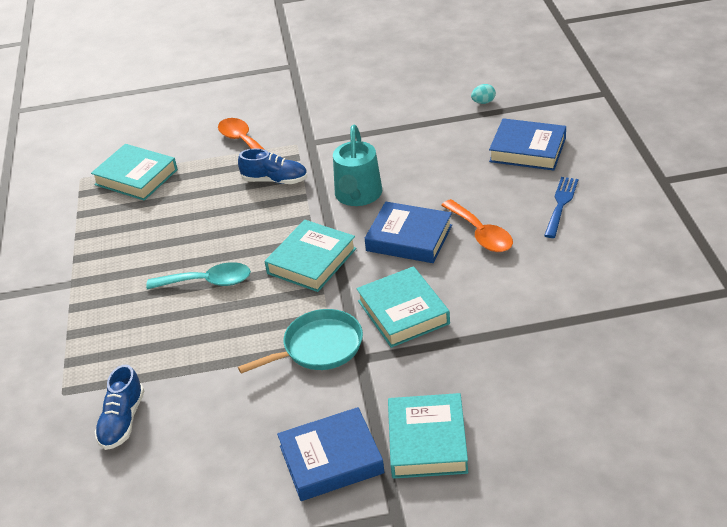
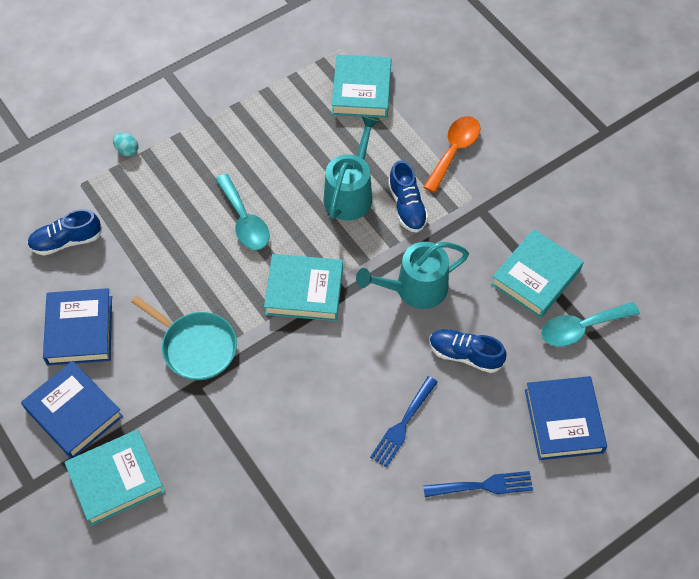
camera: 60 degrees right, 20 degrees up
(235, 209) = (350, 193): none -> turquoise watering can
(403, 312) = (265, 397): turquoise book -> turquoise book (535, 277)
(409, 238) = (370, 361): blue book -> blue book (80, 330)
(438, 184) = (465, 355): none -> blue shoe
(453, 121) = (581, 328): none -> turquoise spoon
(481, 234) = (403, 424): orange spoon -> blue fork
(483, 102) = (631, 345): turquoise egg -> turquoise egg (127, 150)

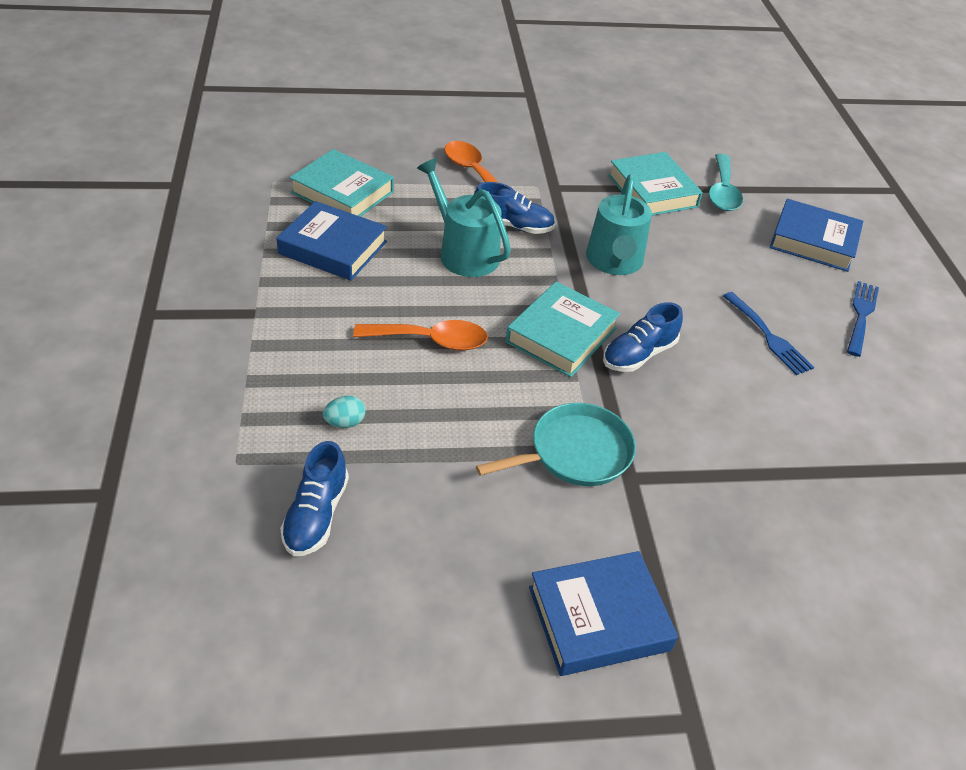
camera: 65 degrees left, 15 degrees down
(80, 330) = (472, 558): blue book -> blue book (333, 247)
(116, 480) = (726, 612): turquoise book -> none
(127, 150) = (230, 396): turquoise egg -> turquoise egg (345, 422)
(244, 221) = (431, 340): turquoise spoon -> orange spoon
(465, 355) = (711, 265): blue shoe -> blue shoe (638, 354)

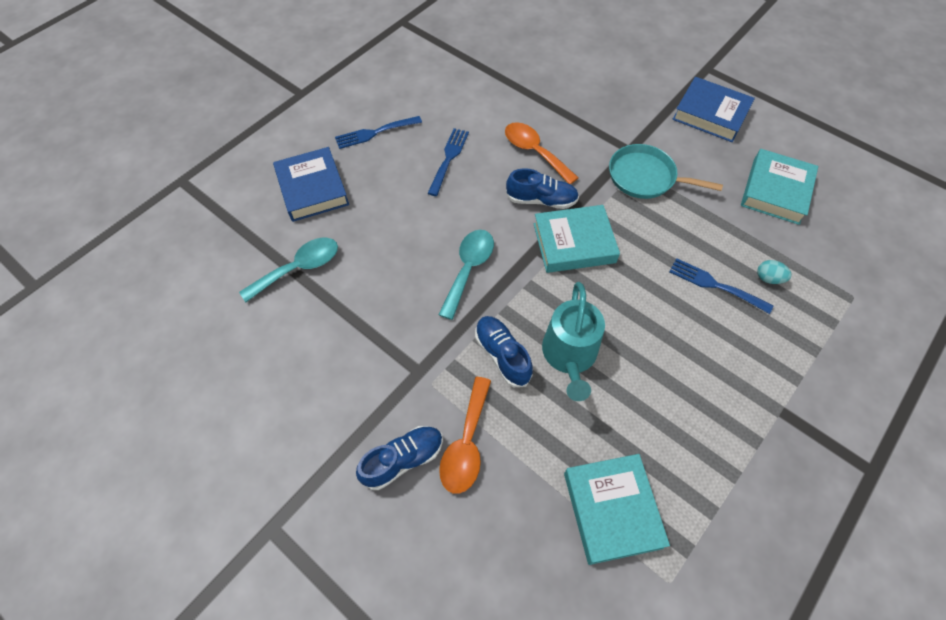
camera: 130 degrees left, 15 degrees up
(316, 515) = (820, 237): blue shoe -> blue shoe (403, 460)
(333, 247) = (673, 439): blue book -> none
(394, 381) = (715, 285): none -> blue fork
(431, 340) = (665, 297): orange spoon -> orange spoon (534, 152)
(614, 262) = (468, 269): turquoise watering can -> turquoise spoon
(652, 191) = (348, 308): turquoise book -> turquoise book (776, 191)

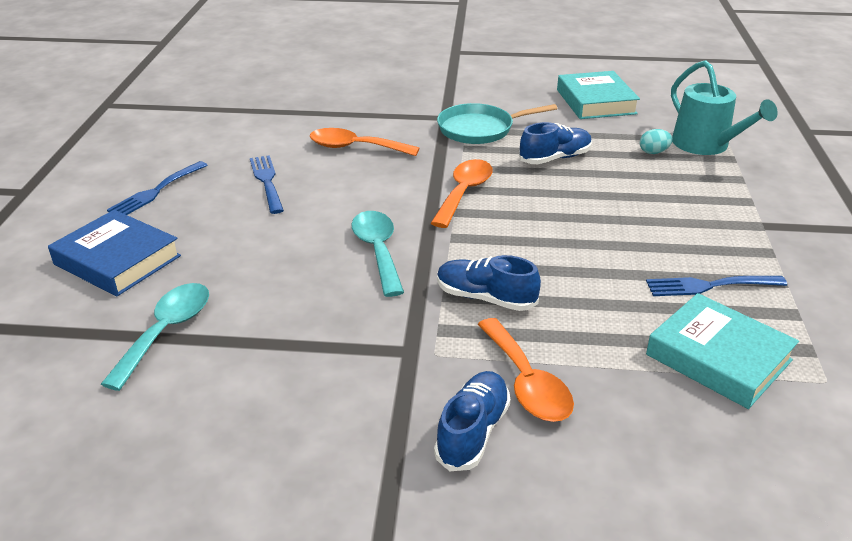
camera: 35 degrees left, 25 degrees down
(541, 200) = (399, 176): blue shoe -> blue shoe (555, 158)
(569, 355) = (550, 269): turquoise watering can -> turquoise watering can (705, 145)
(574, 243) = (464, 192): turquoise book -> orange spoon
(710, 114) = (490, 76): blue book -> none
(715, 285) = (618, 172): blue fork -> blue fork (709, 286)

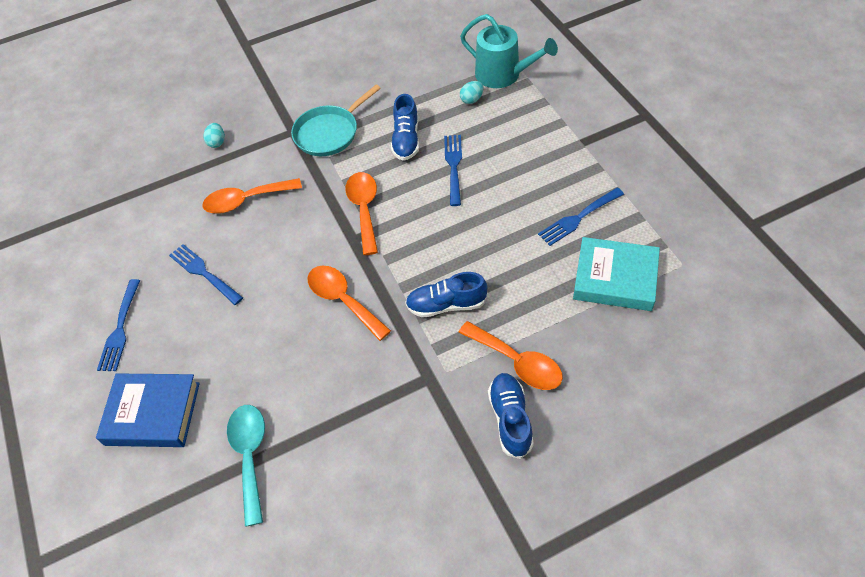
camera: 25 degrees left, 20 degrees up
(368, 103) = (217, 142): none -> turquoise egg
(378, 251) = (343, 300): turquoise spoon -> orange spoon
(555, 158) = (406, 140): blue shoe -> blue shoe turned 150 degrees clockwise
(590, 194) = (454, 166): none -> blue fork
(596, 102) = (397, 59): turquoise book -> none

